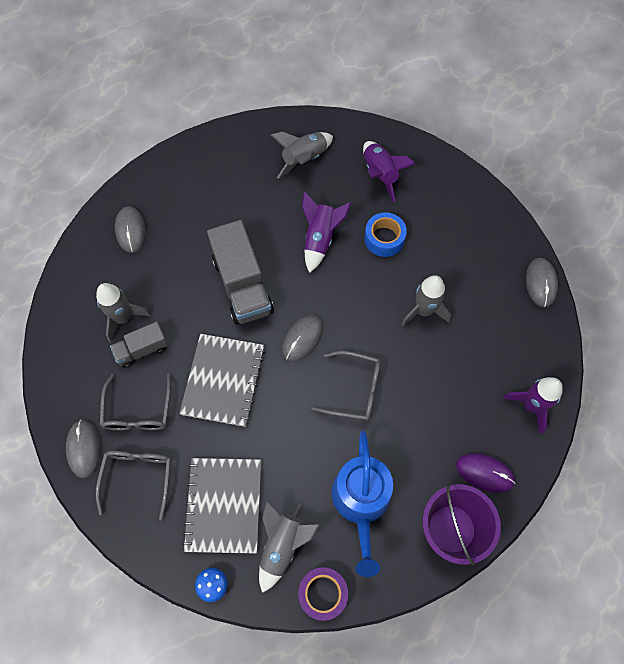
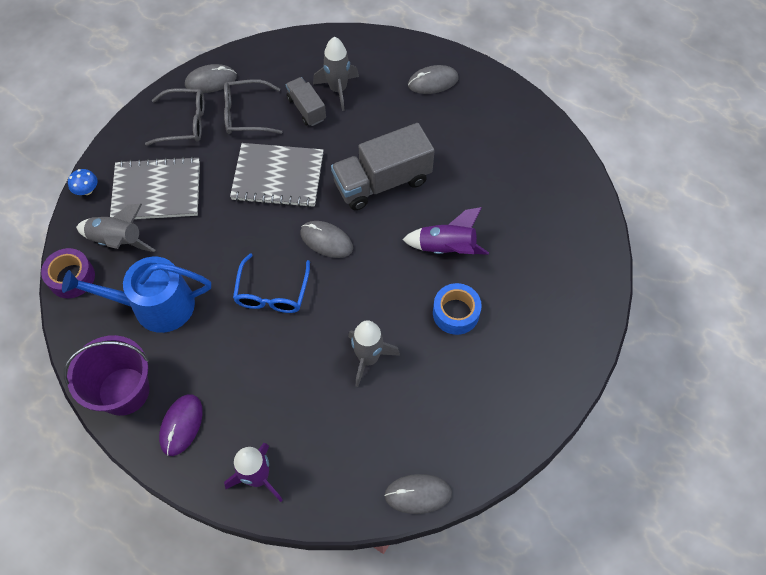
camera: 85 degrees right, 5 degrees down
(304, 159) = (548, 225): grey rocket -> none
(354, 389) = (272, 293): grey glasses -> blue glasses
(380, 174) = (543, 304): purple rocket -> none

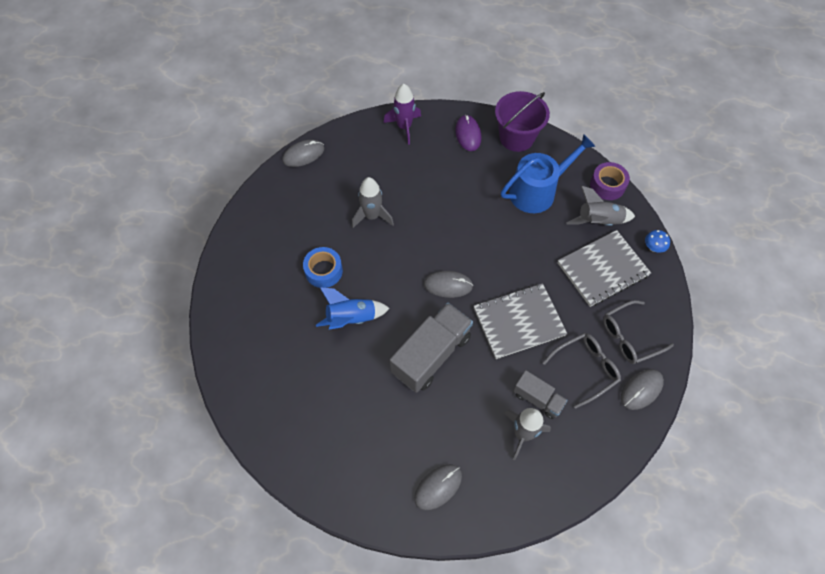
camera: 155 degrees right, 0 degrees up
(272, 293) = (464, 231): blue glasses -> none
(446, 248) = (351, 318): purple rocket -> blue rocket

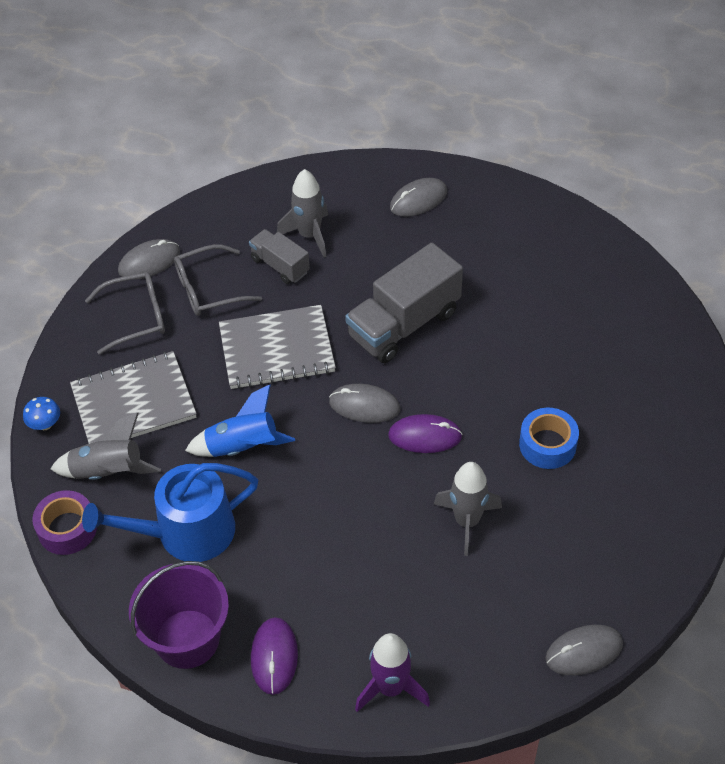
camera: 170 degrees left, 10 degrees down
(351, 318) = (508, 377): blue rocket -> blue rocket (242, 447)
(404, 268) = (425, 436): none -> purple mouse

